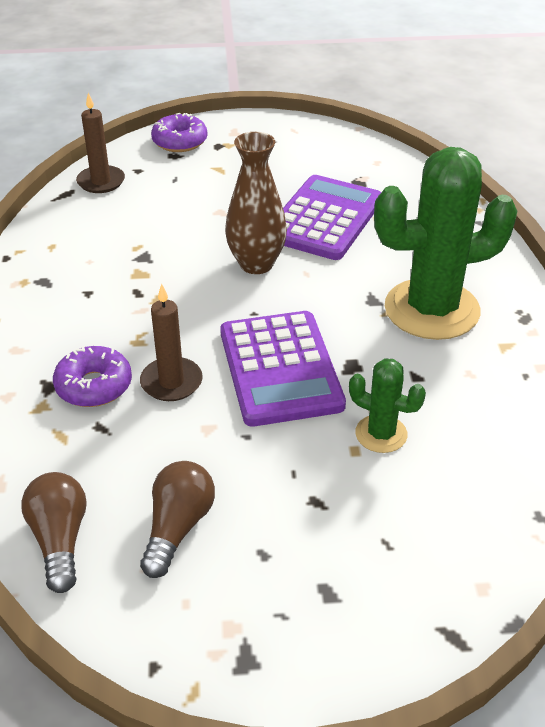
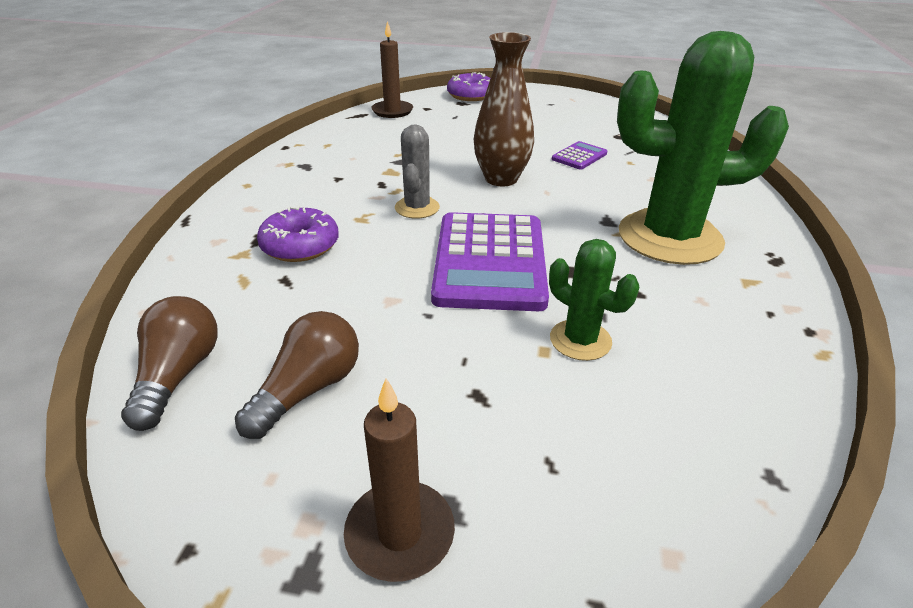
camera: 15 degrees right, 5 degrees down
(171, 382) = (375, 255): brown candle -> brown candle (400, 533)
(187, 317) = (417, 208): none -> grey cactus
(324, 219) = (579, 156): purple calculator -> purple calculator, size x0.45

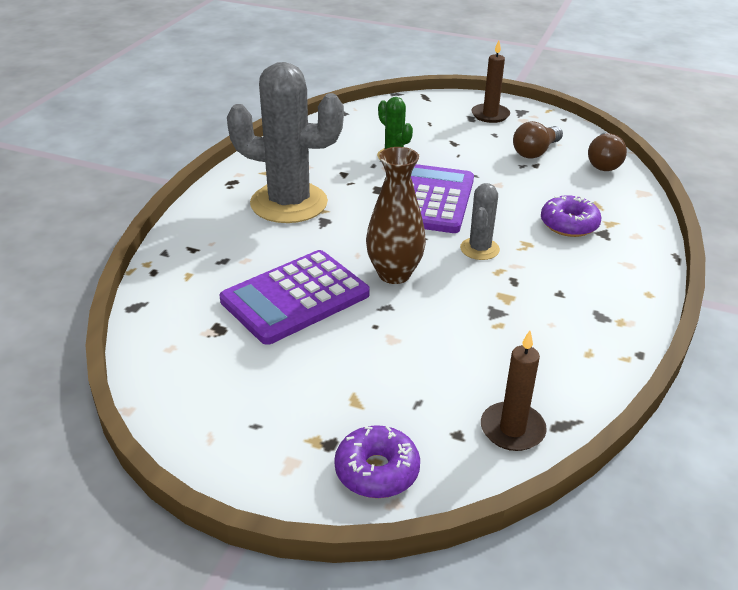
camera: 170 degrees left, 0 degrees up
(579, 156) = (295, 297): purple calculator -> purple calculator, size x2.22
(669, 237) = (289, 203): green cactus -> grey cactus

